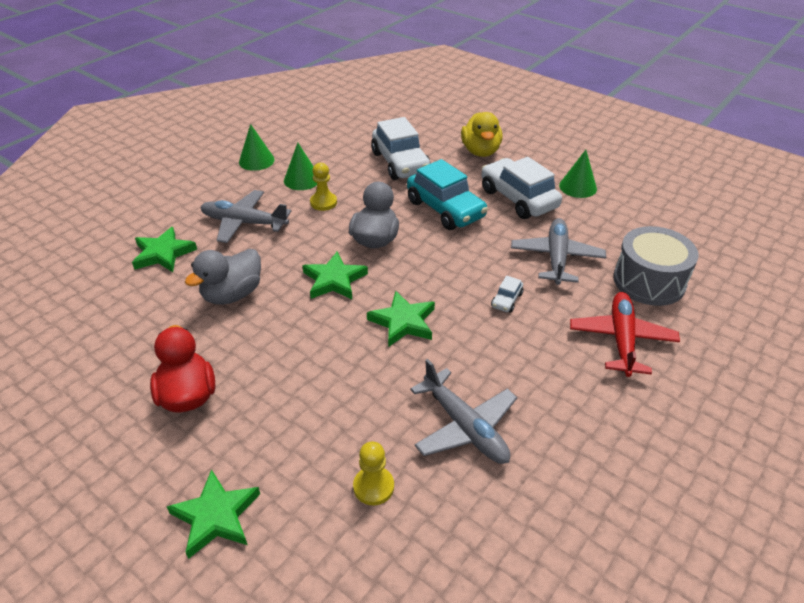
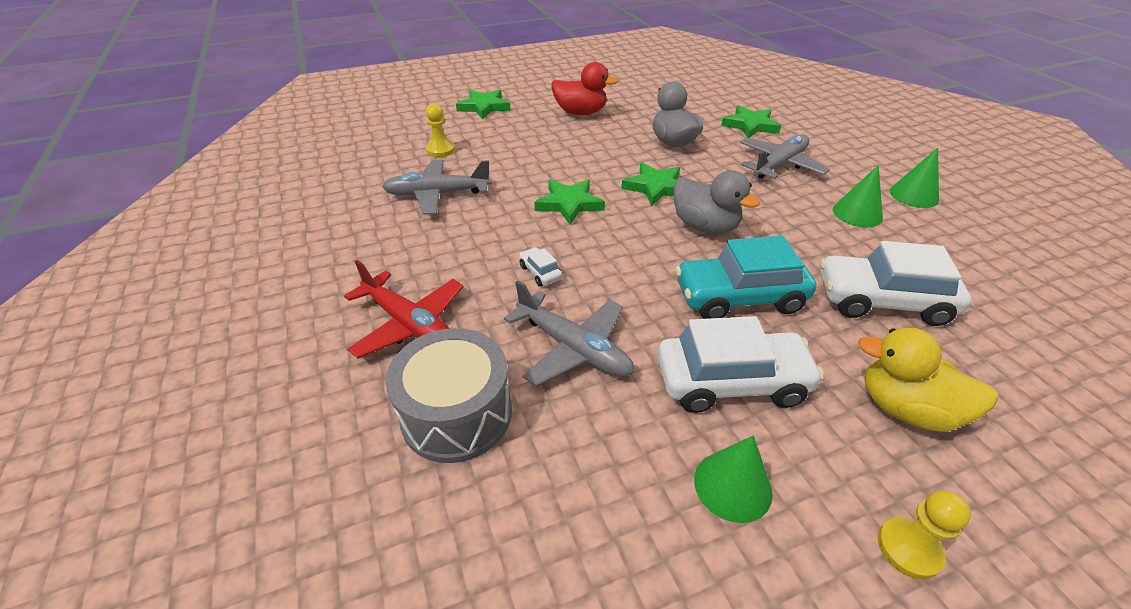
camera: 120 degrees right, 0 degrees up
(323, 202) = (798, 215): yellow pawn -> yellow pawn (909, 548)

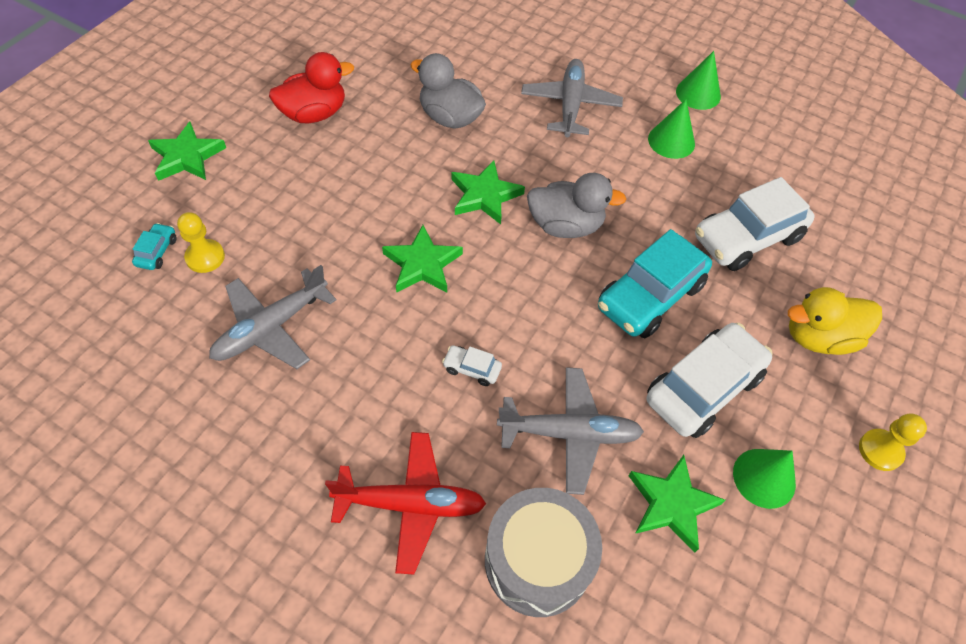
camera: 40 degrees left, 15 degrees up
(419, 138) = (157, 252): none -> turquoise car
(750, 125) = (505, 55): green star -> green star (672, 504)

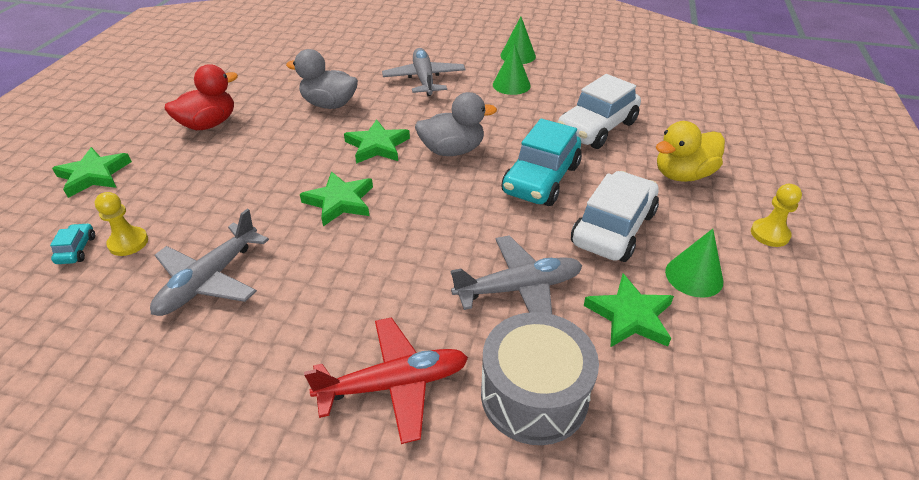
camera: 15 degrees left, 15 degrees down
(472, 369) = (412, 264): white car -> none

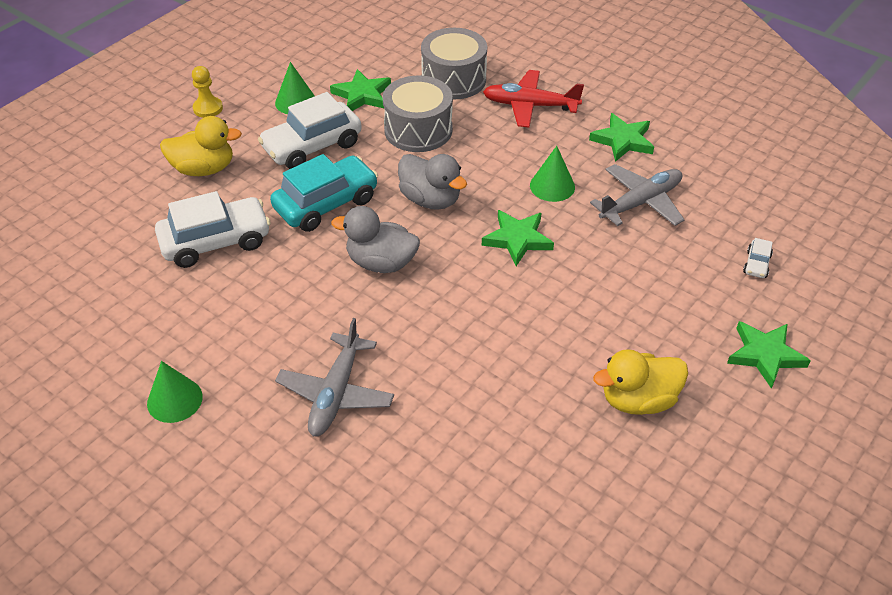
camera: 155 degrees left, 5 degrees up
(77, 249) = (756, 264): turquoise car -> white car
(128, 242) = (711, 257): yellow pawn -> none
(209, 124) = (638, 400): red duck -> yellow duck
(329, 104) = (480, 385): grey duck -> grey duck (430, 199)
(377, 146) = (453, 295): green star -> green star (623, 140)
(511, 85) = (238, 341): green cone -> green cone (552, 186)
(519, 288) = (418, 130): grey plane -> grey drum

